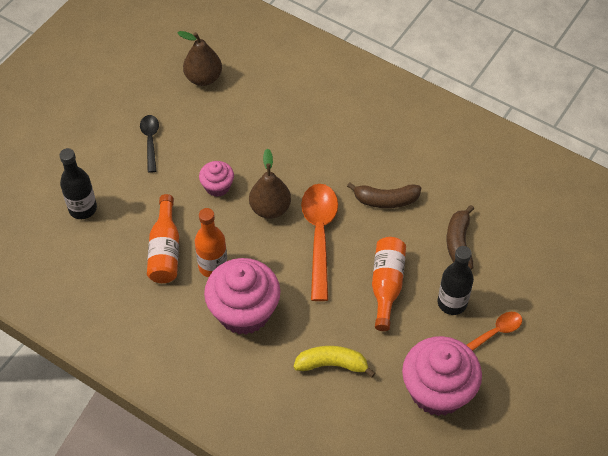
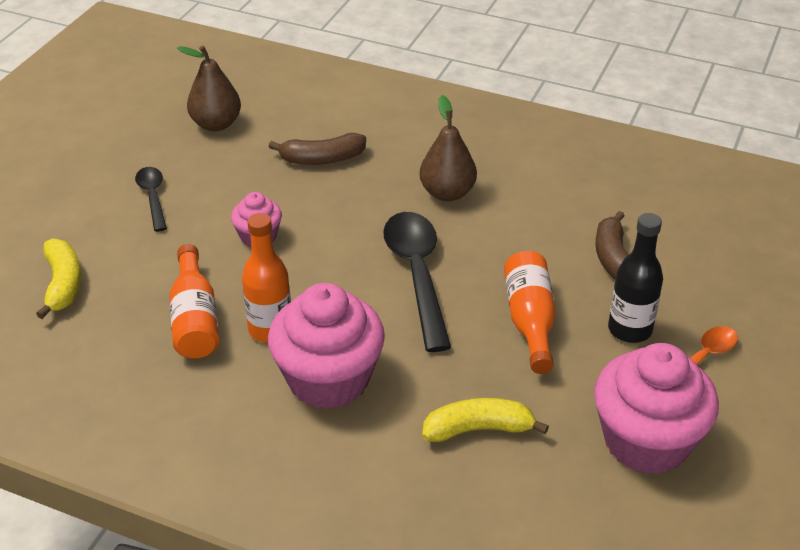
camera: 10 degrees left, 15 degrees down
(83, 208) = (63, 284): black bottle -> yellow banana
(270, 208) = (339, 252): brown pear -> brown pear (447, 193)
(319, 236) = (417, 275): orange spoon -> black spoon
(385, 200) = (499, 225): brown banana -> brown banana (322, 159)

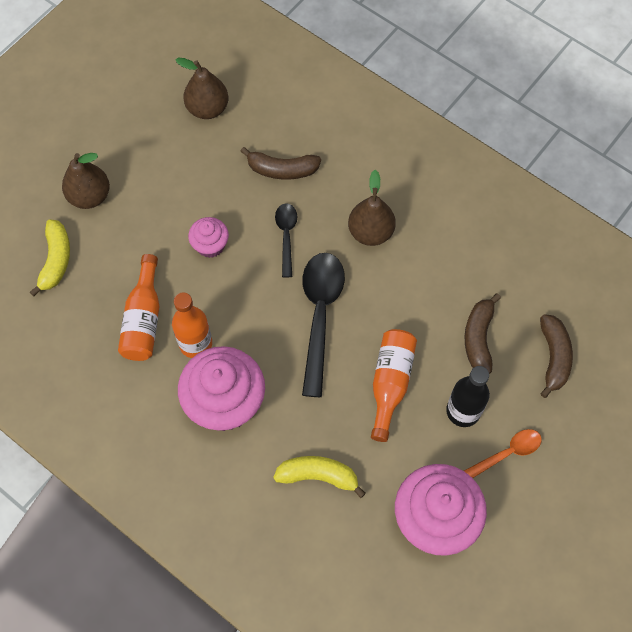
camera: 15 degrees right, 25 degrees up
(92, 219) = (90, 196): none -> brown pear
(153, 197) = (140, 183): black spoon -> black spoon (286, 236)
(709, 261) = (553, 357): none -> brown banana

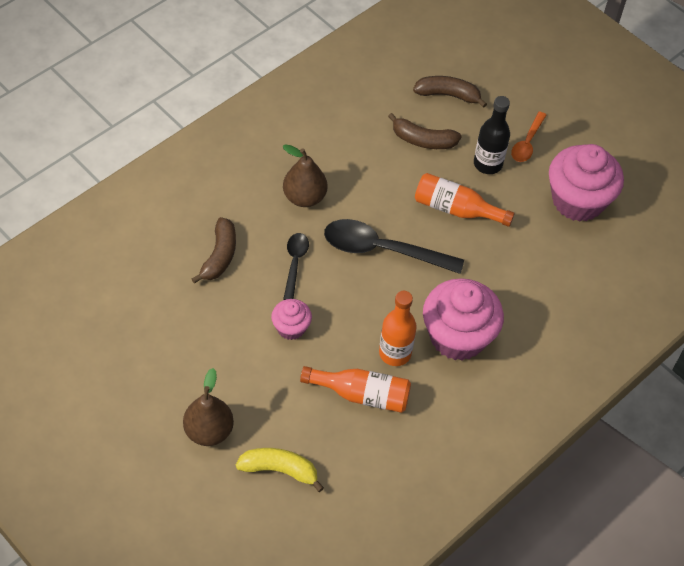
camera: 85 degrees left, 10 degrees down
(207, 108) = (128, 310): brown pear -> none
(286, 236) = (295, 263): black spoon -> black spoon turned 90 degrees clockwise
(318, 476) = (534, 275): yellow banana -> none
(507, 453) = (527, 143): orange spoon -> orange spoon turned 135 degrees counterclockwise

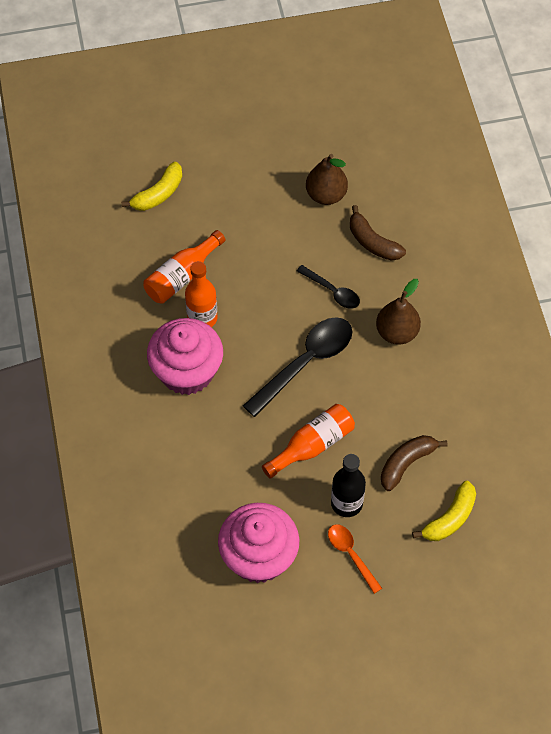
camera: 125 degrees right, 5 degrees up
(209, 431) = (219, 166): brown pear -> brown pear (326, 195)
(291, 328) = (272, 259): pink cupcake -> none
(448, 95) = (450, 518): brown banana -> yellow banana

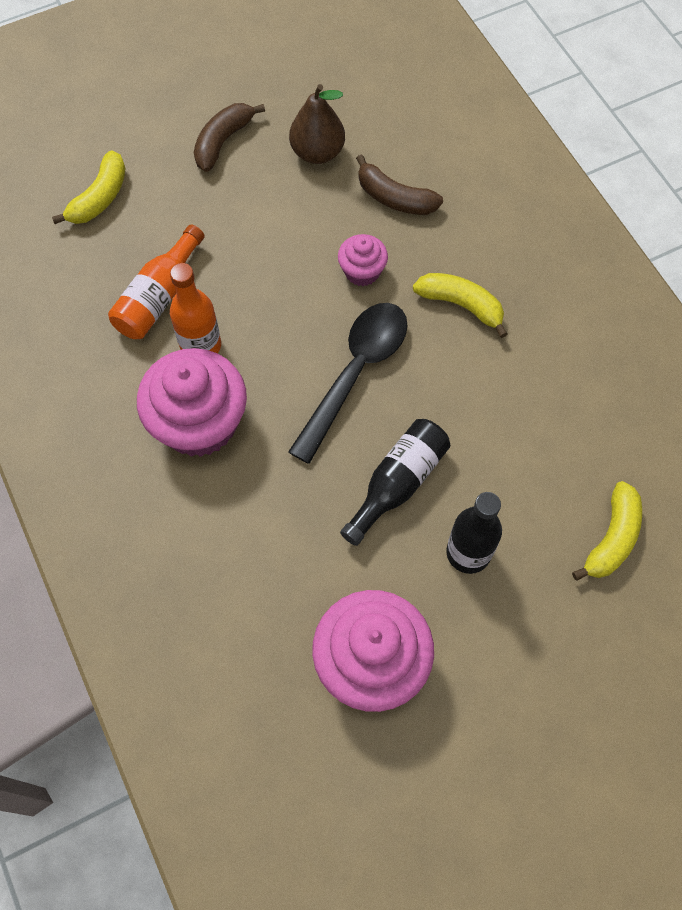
camera: 15 degrees left, 5 degrees up
(312, 445) = (398, 483): orange bottle -> black bottle
(332, 291) = (362, 271): black spoon -> pink cupcake
(351, 555) = (497, 625): orange spoon -> none
(397, 332) = (461, 305): brown pear -> yellow banana
(406, 463) = (530, 476): brown banana -> brown banana (223, 141)

